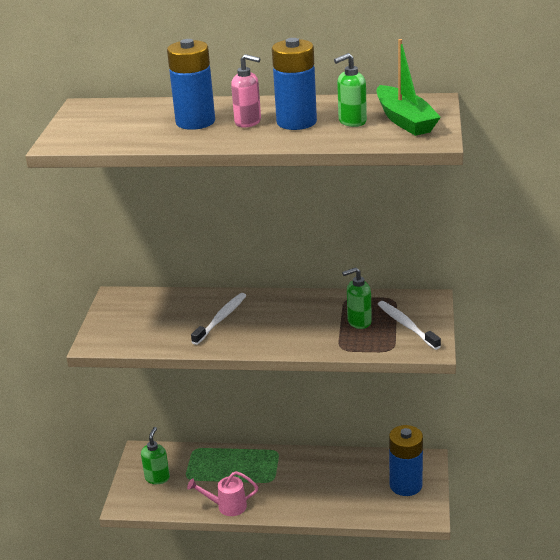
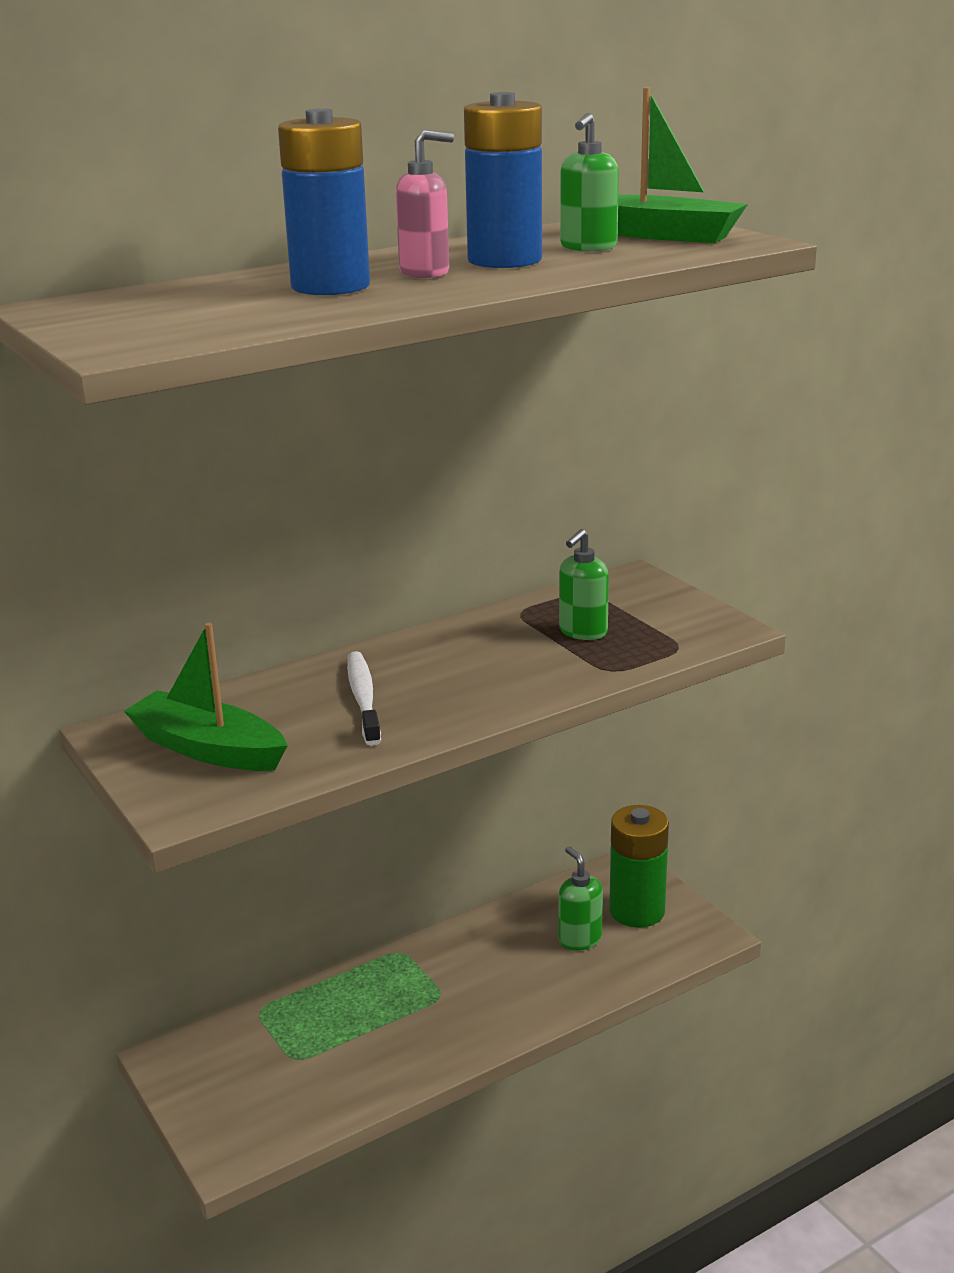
camera: 40 degrees left, 5 degrees down
(136, 319) = (208, 749): none -> green boat
(157, 478) = (242, 1083): green soap dispenser -> green soap dispenser (579, 939)
(227, 506) = (413, 1066): pink watering can -> none
(405, 485) = (637, 911): blue battery -> green battery
(406, 325) = (654, 614): white toothbrush -> none

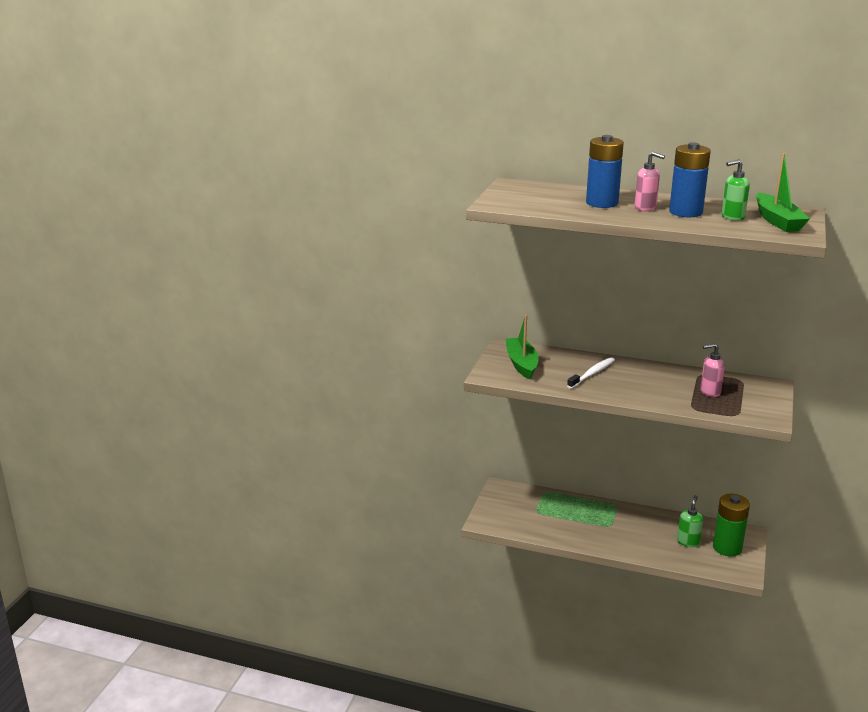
camera: 50 degrees right, 0 degrees up
(582, 632) = (710, 392): green soap dispenser -> pink soap dispenser

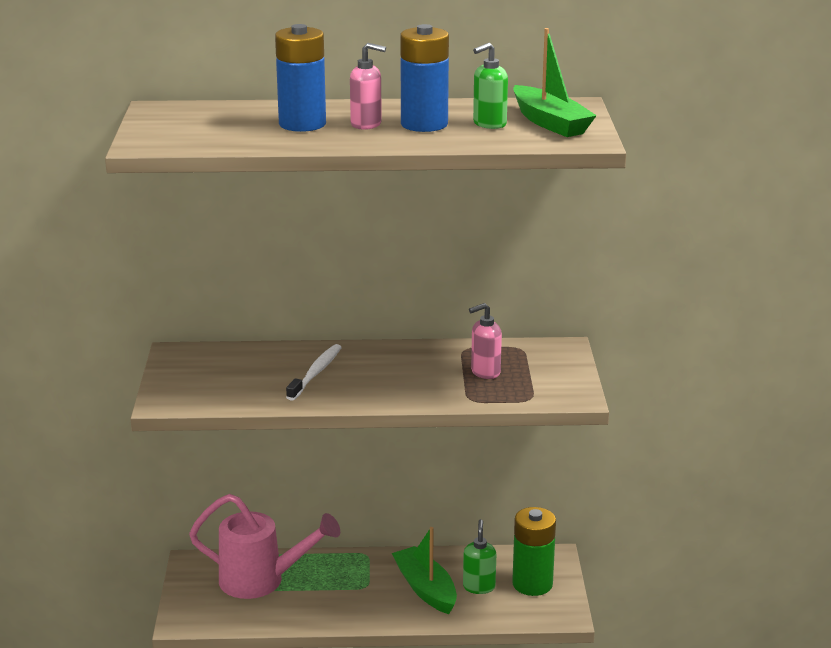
camera: 20 degrees left, 0 degrees up
(521, 364) = (209, 375): green boat -> green boat (425, 588)
(541, 507) = (261, 581): none -> pink watering can

